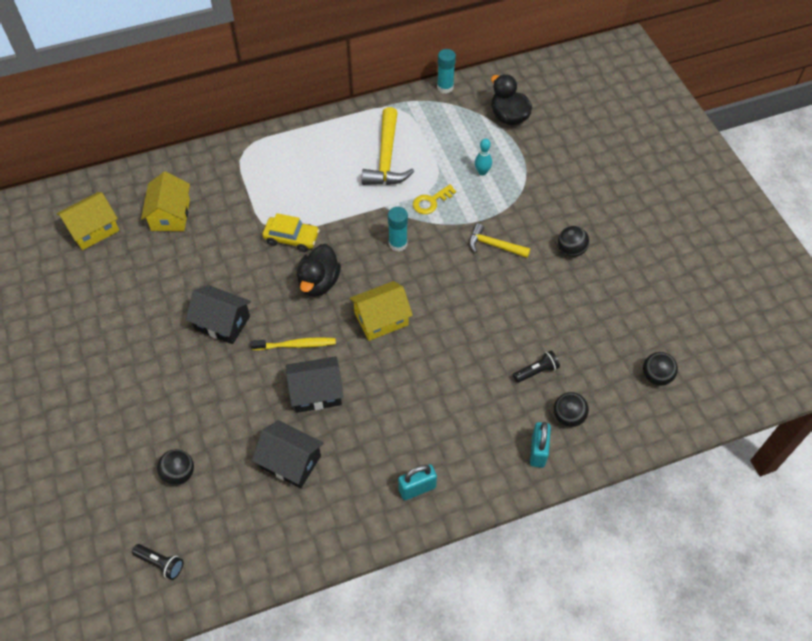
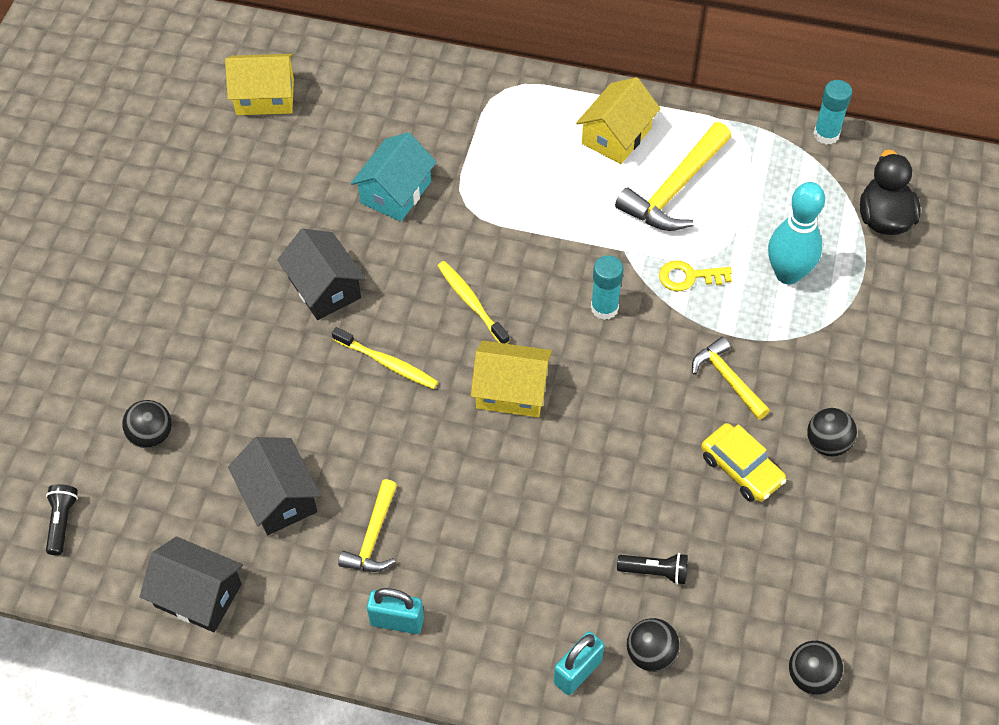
camera: 35 degrees right, 0 degrees up
(160, 563) = (62, 522): black flashlight -> black flashlight turned 150 degrees counterclockwise
(170, 215) = (362, 125): yellow house -> yellow house (616, 136)
(223, 243) = (396, 192): none -> turquoise house
(291, 238) = (480, 229): yellow car -> yellow car (741, 469)
(316, 392) = (368, 434): black house -> black house (198, 595)
(319, 282) = (471, 302): black duck -> yellow toothbrush
(365, 449) = (373, 536): none -> yellow hammer
(482, 172) = (788, 274): turquoise bowling pin -> turquoise bowling pin, size x1.93

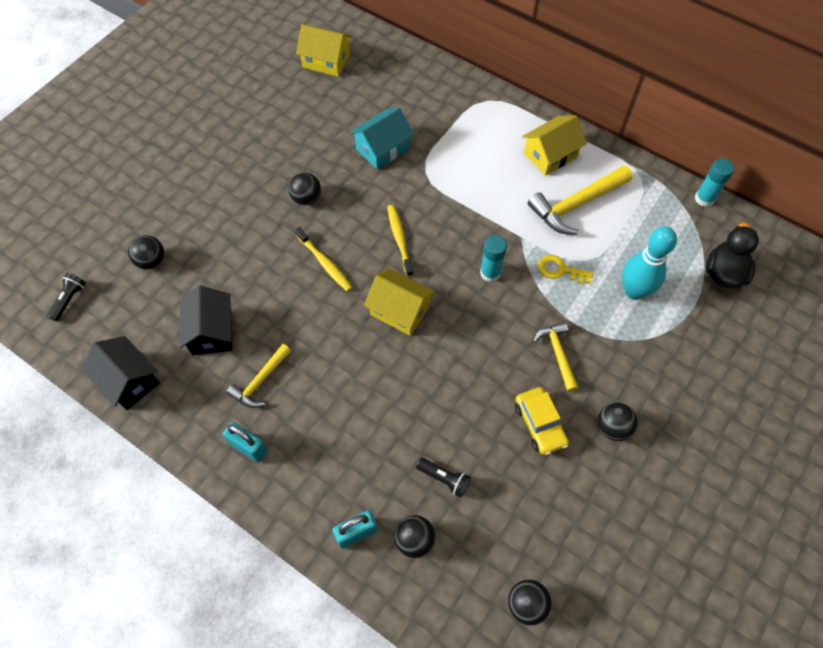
camera: 20 degrees right, 5 degrees up
(324, 288) = (306, 198): black house -> black ball

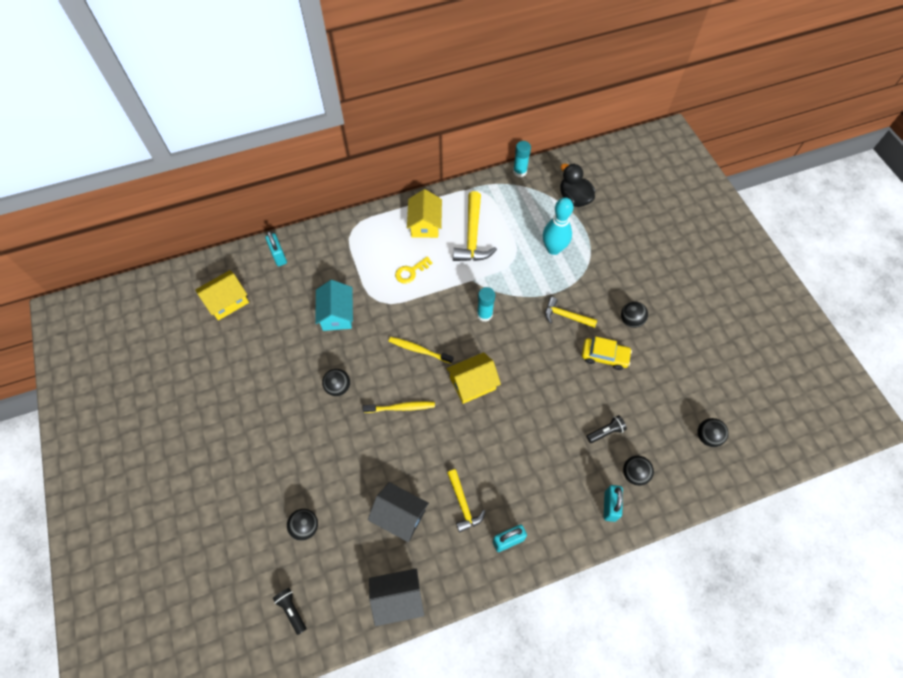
camera: 55 degrees left, 0 degrees up
(405, 66) = (279, 256): none -> turquoise padlock
(560, 270) = (511, 276): yellow key -> yellow key (411, 272)

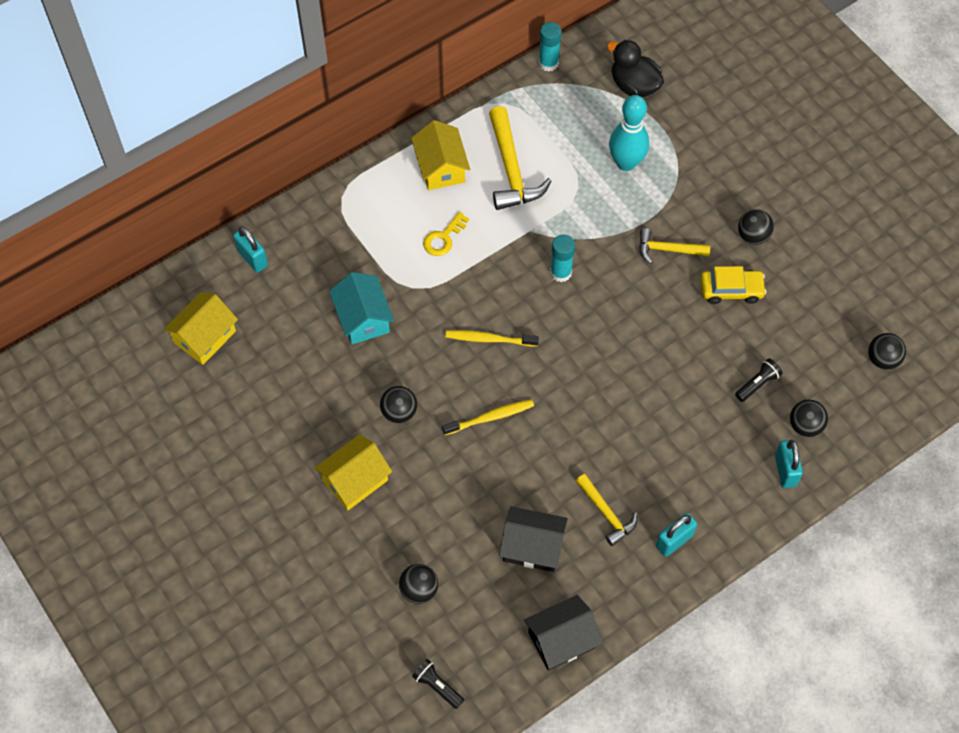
camera: 15 degrees left, 0 degrees up
(472, 384) = (573, 365): yellow house -> yellow house (355, 480)

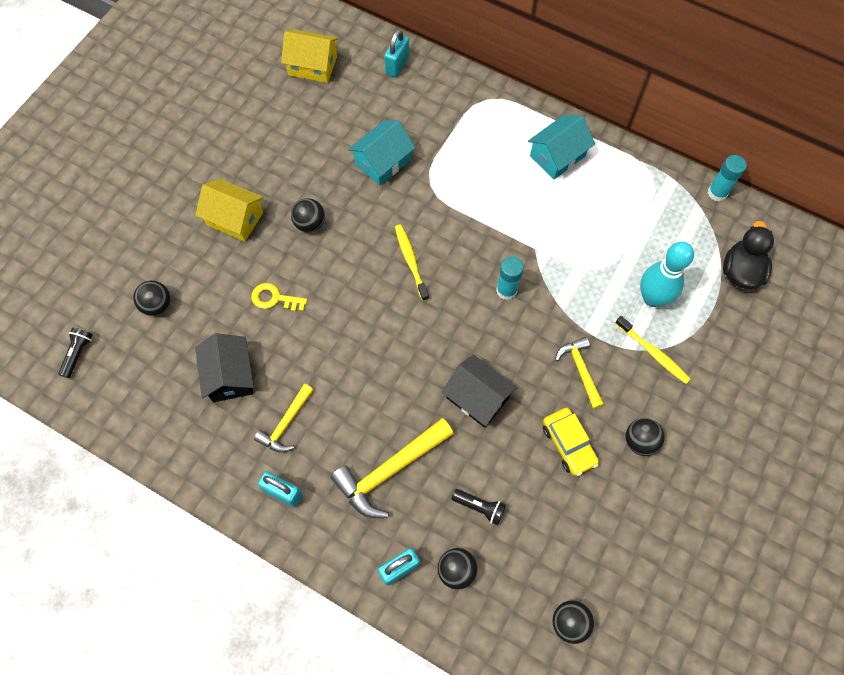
camera: 65 degrees right, 5 degrees up
(441, 167) = (557, 156): yellow house -> turquoise house
(443, 238) = (489, 187): yellow key -> yellow key (274, 298)
(490, 417) = (336, 293): yellow toothbrush -> yellow toothbrush (653, 353)
(511, 169) = (588, 209): yellow hammer -> yellow hammer (390, 470)
(561, 640) = (152, 434): black house -> black house (477, 398)

